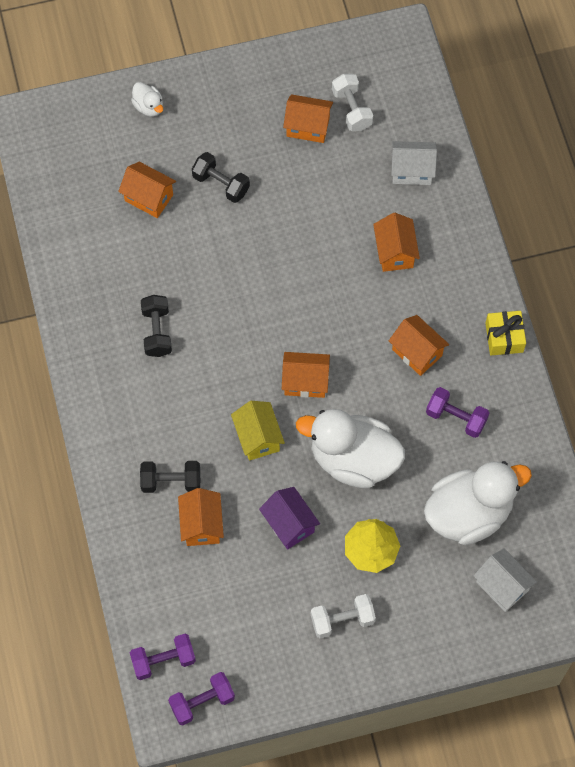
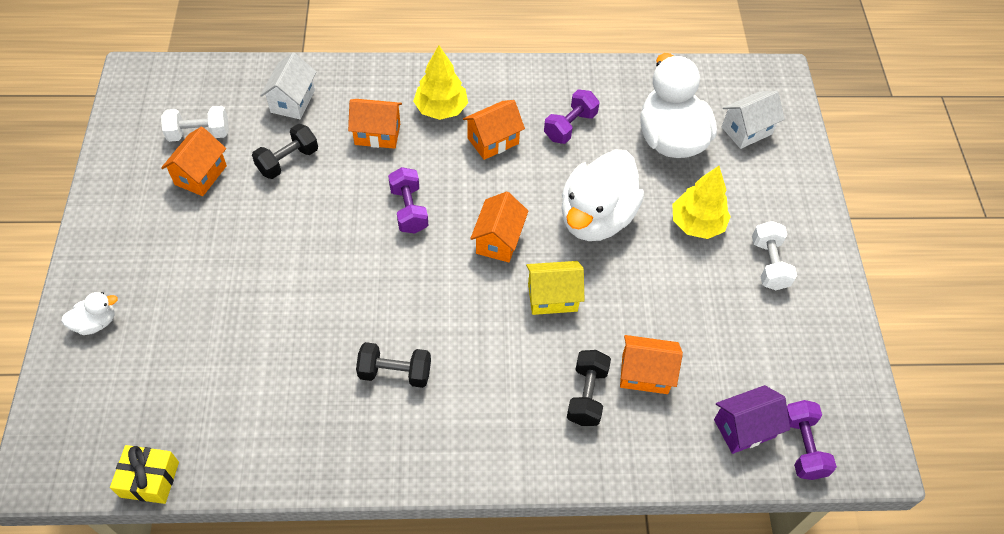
camera: 80 degrees left, 10 degrees down
(149, 198) = (218, 347): orange house -> none
(202, 702) = (852, 415): purple dumbbell -> purple dumbbell (409, 210)
(221, 184) = (233, 269): black dumbbell -> black dumbbell (288, 161)
(289, 524) = (657, 289): purple house -> purple house (744, 428)
(441, 298) = (441, 109): none -> yellow tree
(504, 337) = (497, 73): yellow gift -> yellow gift (150, 479)

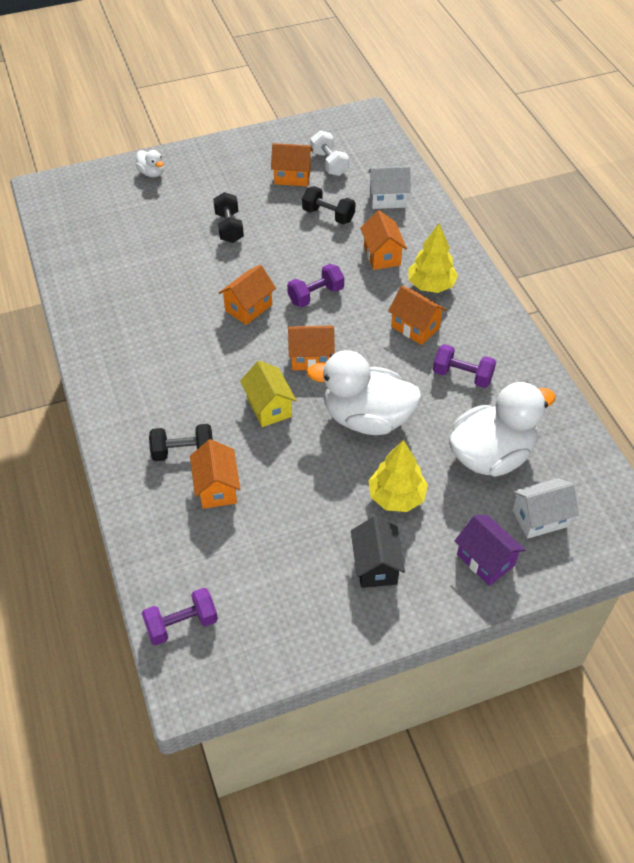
camera: 75 degrees right, 5 degrees down
(150, 479) = (48, 236): yellow gift -> none
(395, 373) = (164, 330): black dumbbell -> black dumbbell (229, 227)
(398, 277) = (248, 308): none -> orange house
(744, 428) = (186, 573): purple house -> purple house (485, 560)
(746, 130) = (540, 518): white house -> white house turned 60 degrees counterclockwise
(769, 264) = (376, 565): white dumbbell -> black house

